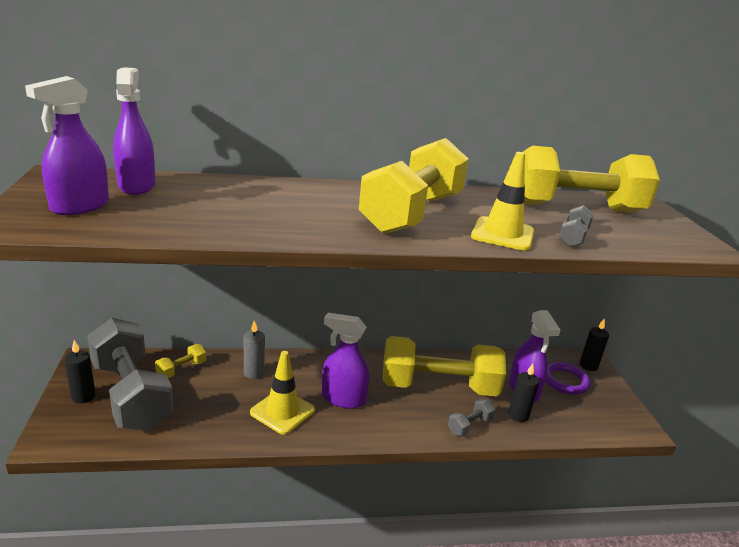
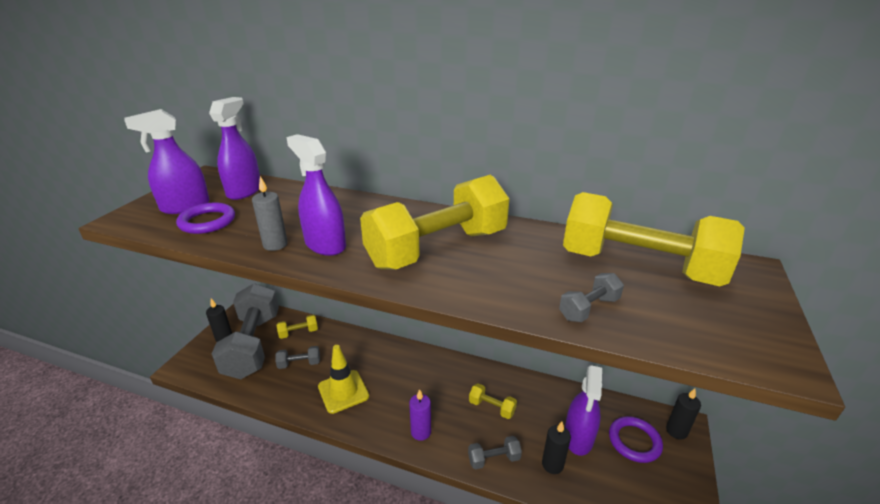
camera: 30 degrees right, 5 degrees up
(133, 217) = (207, 221): none -> purple ring
(209, 399) = (299, 363): none -> grey dumbbell
(254, 373) = (346, 349): grey candle -> grey candle (275, 245)
(343, 398) = (398, 394): purple spray bottle -> purple spray bottle (325, 245)
(389, 424) = (421, 432): none -> purple candle
(438, 386) = (492, 407): yellow dumbbell -> yellow dumbbell, size x0.40
(502, 234) = (506, 289): yellow traffic cone -> none

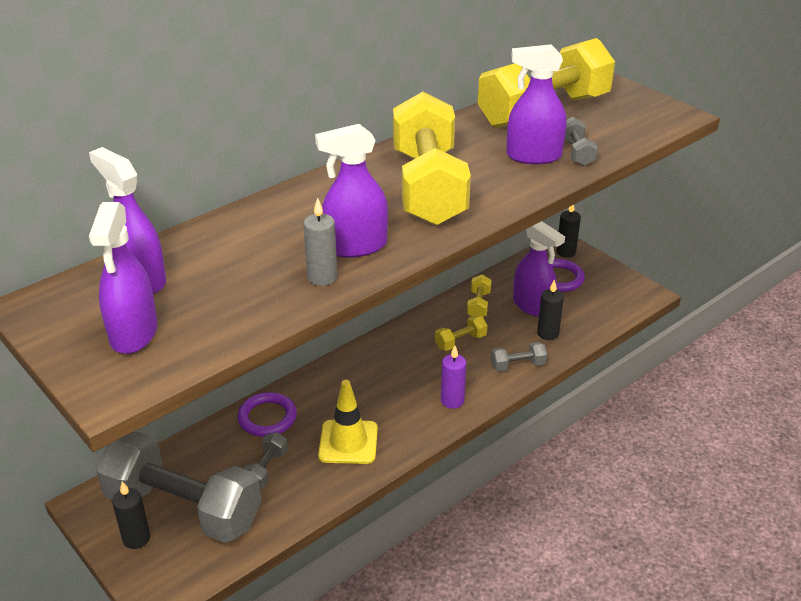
camera: 60 degrees left, 5 degrees up
(207, 221) = (205, 319): purple ring -> purple ring (267, 418)
(298, 332) = (203, 456): yellow dumbbell -> yellow dumbbell (478, 305)
(494, 459) = (517, 365): grey dumbbell -> grey dumbbell turned 60 degrees clockwise
(548, 284) = (533, 156): none -> purple spray bottle

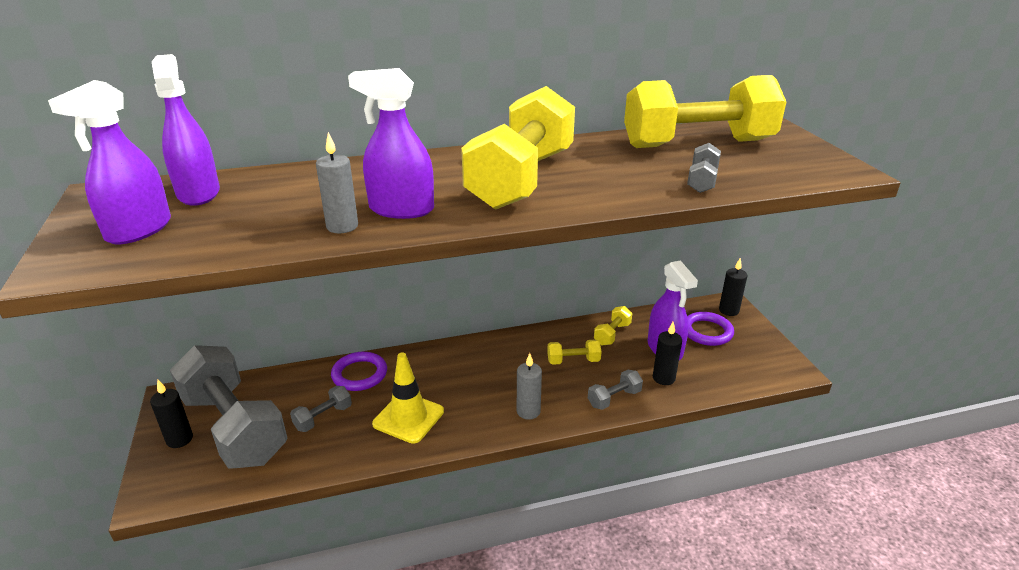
camera: 25 degrees right, 5 degrees down
(452, 401) = (528, 411): purple candle -> grey candle
(517, 365) = (614, 398): grey dumbbell -> grey dumbbell turned 45 degrees counterclockwise
(533, 156) = (652, 175): purple spray bottle -> none

